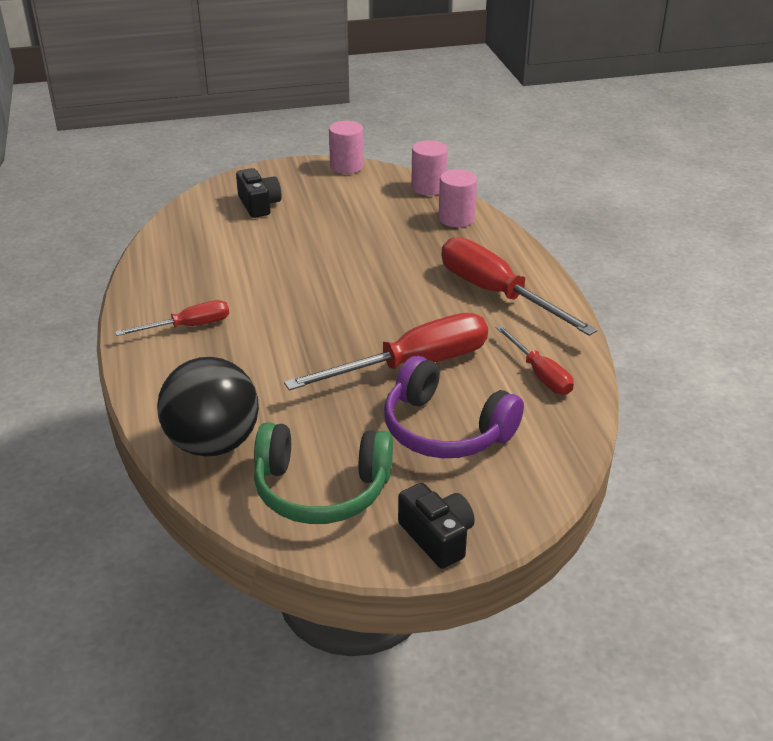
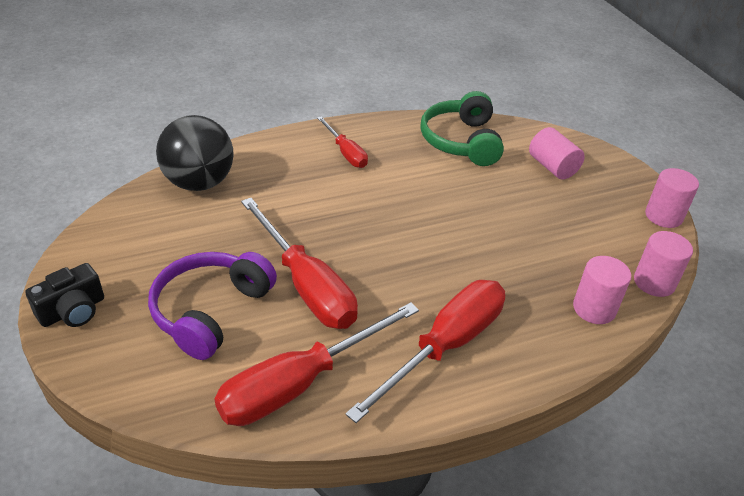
camera: 80 degrees right, 5 degrees up
(259, 205) = (552, 167): black camera -> pink cylinder
(321, 489) = (140, 241): green headphones -> green headphones (461, 141)
(539, 374) = (299, 383): red screwdriver -> red screwdriver, size x1.81

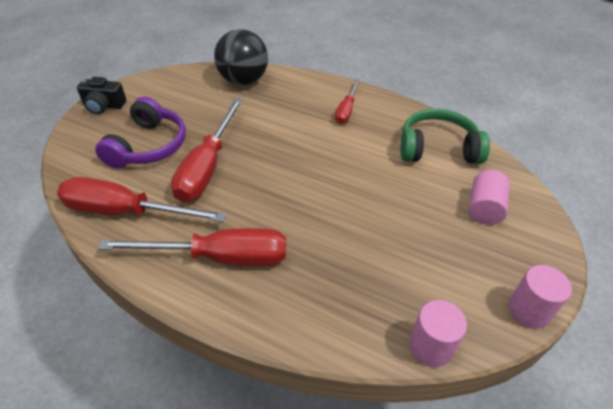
camera: 50 degrees right, 5 degrees up
(210, 311) = (148, 146): purple headphones -> purple headphones turned 120 degrees clockwise
(461, 141) = (437, 148): green headphones -> green headphones turned 45 degrees clockwise
(594, 309) = (349, 321): pink cylinder -> none

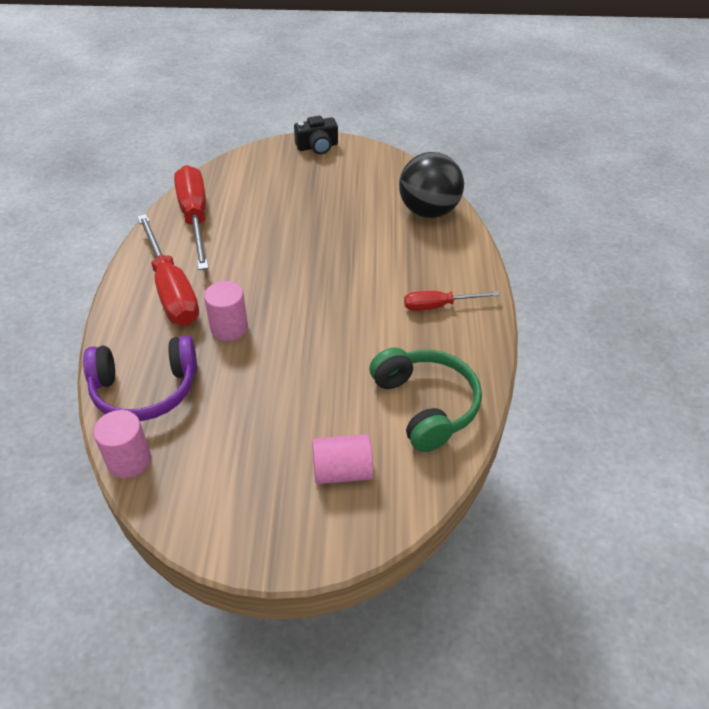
camera: 65 degrees right, 0 degrees up
(103, 106) = (317, 146): black camera -> black camera turned 90 degrees counterclockwise
(148, 146) = (281, 195): purple headphones -> purple headphones (145, 390)
(207, 167) = (277, 240): red screwdriver -> none
(528, 310) = (203, 536): pink cylinder -> pink cylinder (229, 328)

